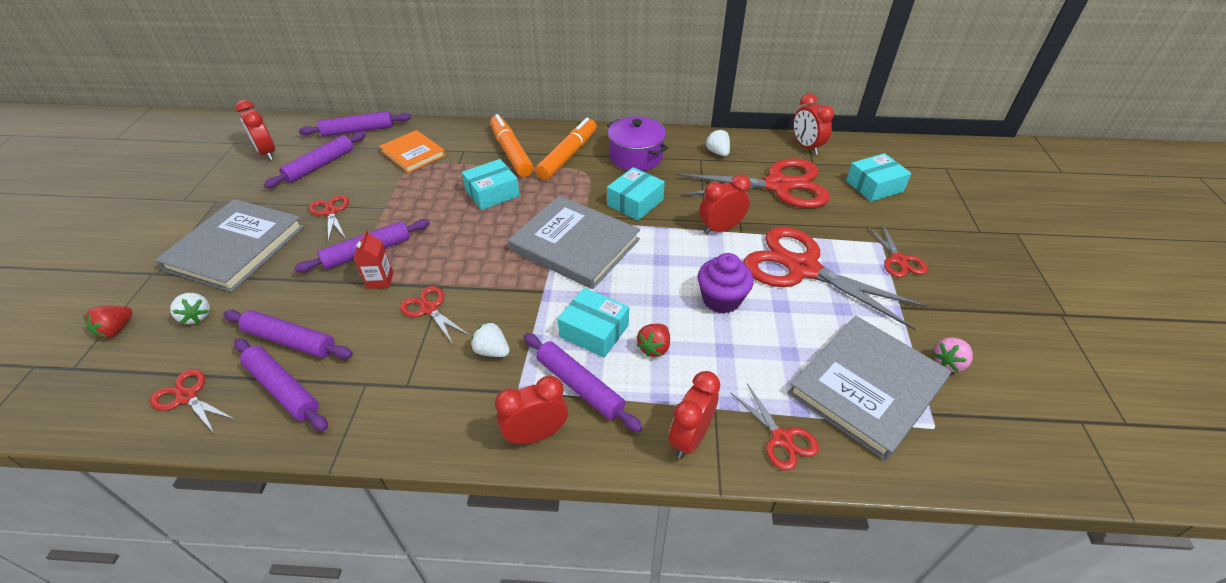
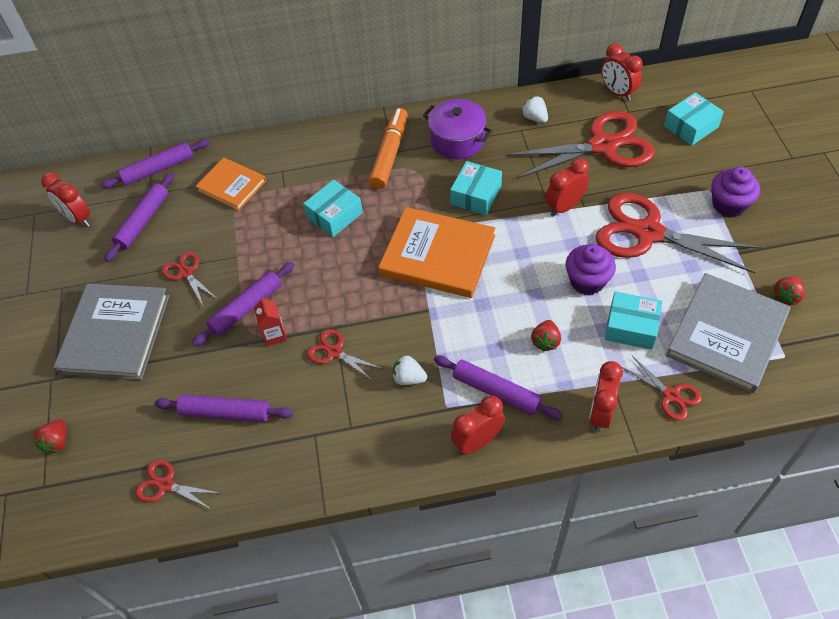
camera: 10 degrees left, 10 degrees up
(196, 316) = (124, 411): white strawberry -> none
(283, 389) = (245, 457): purple rolling pin -> none
(511, 152) = (331, 163): orange marker -> none
(575, 245) = (437, 255): grey book -> orange book
(594, 331) = (488, 338): turquoise box -> turquoise box (631, 327)
(899, 260) = (729, 205): red scissors -> purple cupcake
(948, 362) = (786, 296): pink strawberry -> red strawberry

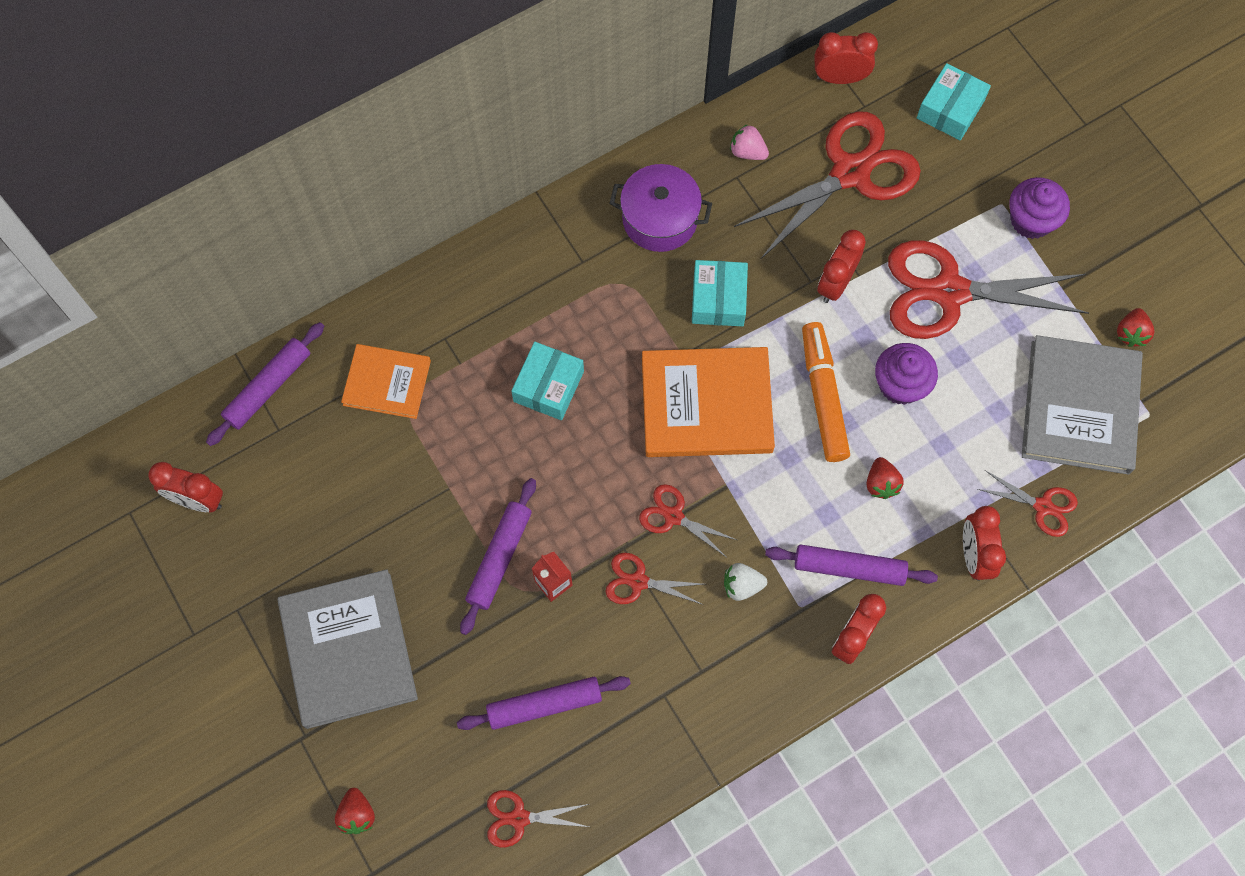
camera: 25 degrees left, 15 degrees up
(143, 221) = (293, 476): purple rolling pin -> none
(186, 273) = (394, 534): red scissors -> red scissors (673, 516)
(390, 154) = (579, 267): orange marker -> orange marker (823, 396)
(535, 118) = (747, 152): white strawberry -> pink strawberry
(617, 92) = (840, 78): red clock -> red clock turned 150 degrees clockwise
(631, 327) = (971, 431): turquoise box -> none

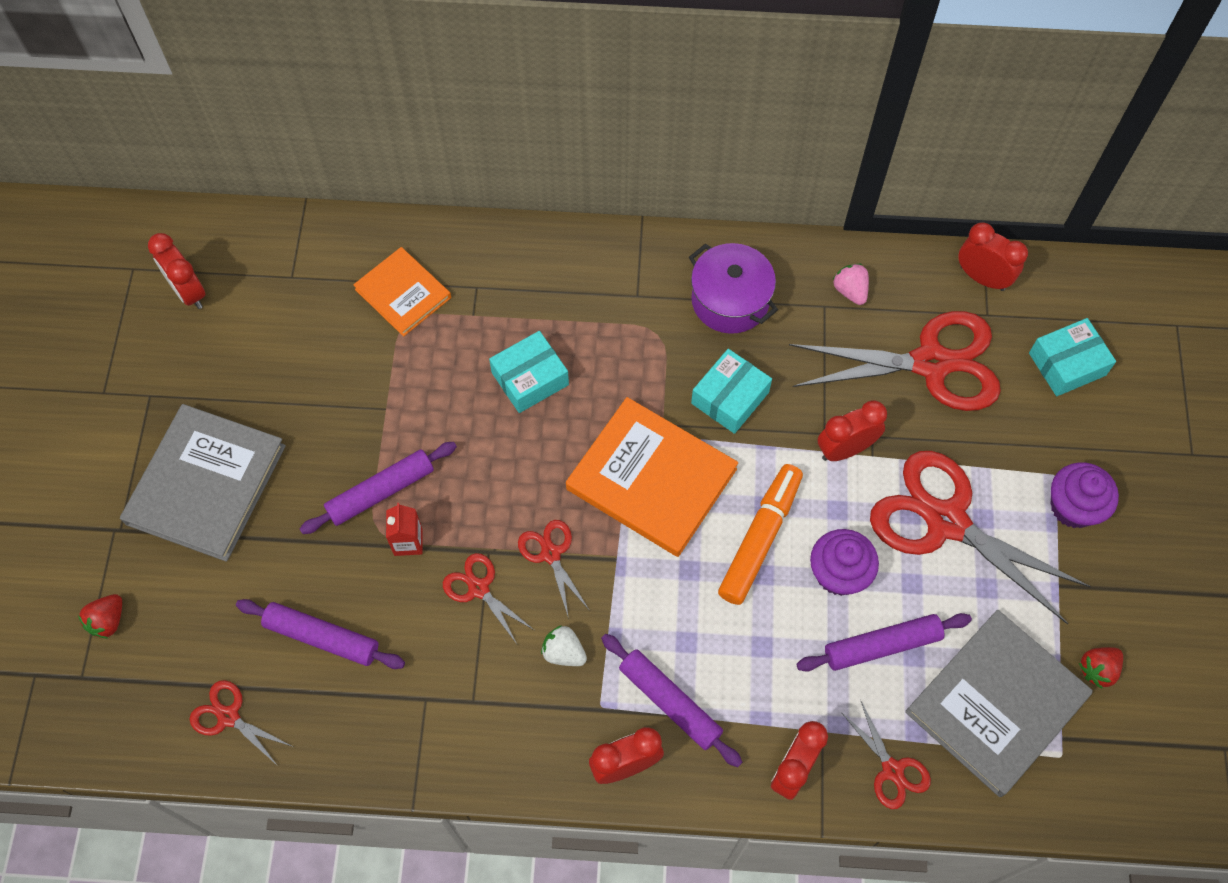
camera: 35 degrees right, 5 degrees down
(268, 387) = (310, 239): purple rolling pin -> purple rolling pin (882, 645)
(881, 483) = (755, 648): red strawberry -> none

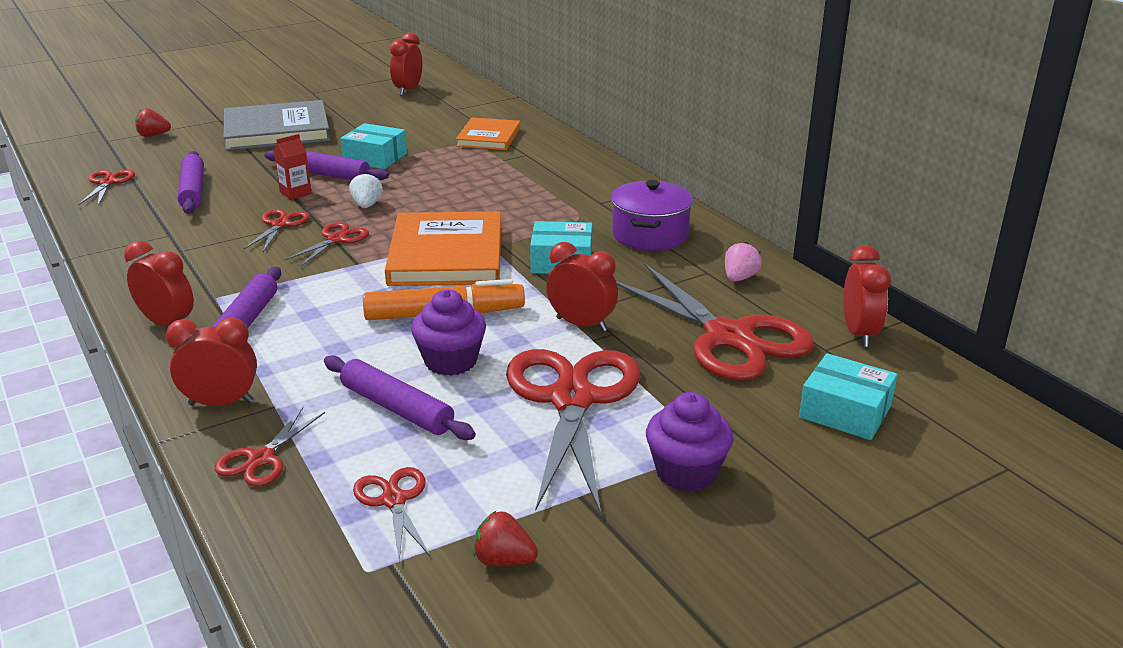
camera: 55 degrees right, 35 degrees down
(530, 379) = (477, 190): turquoise box -> turquoise box (375, 158)
(564, 652) = (253, 269): white strawberry -> white strawberry (367, 205)
(996, 704) = (393, 500): grey book -> red scissors

